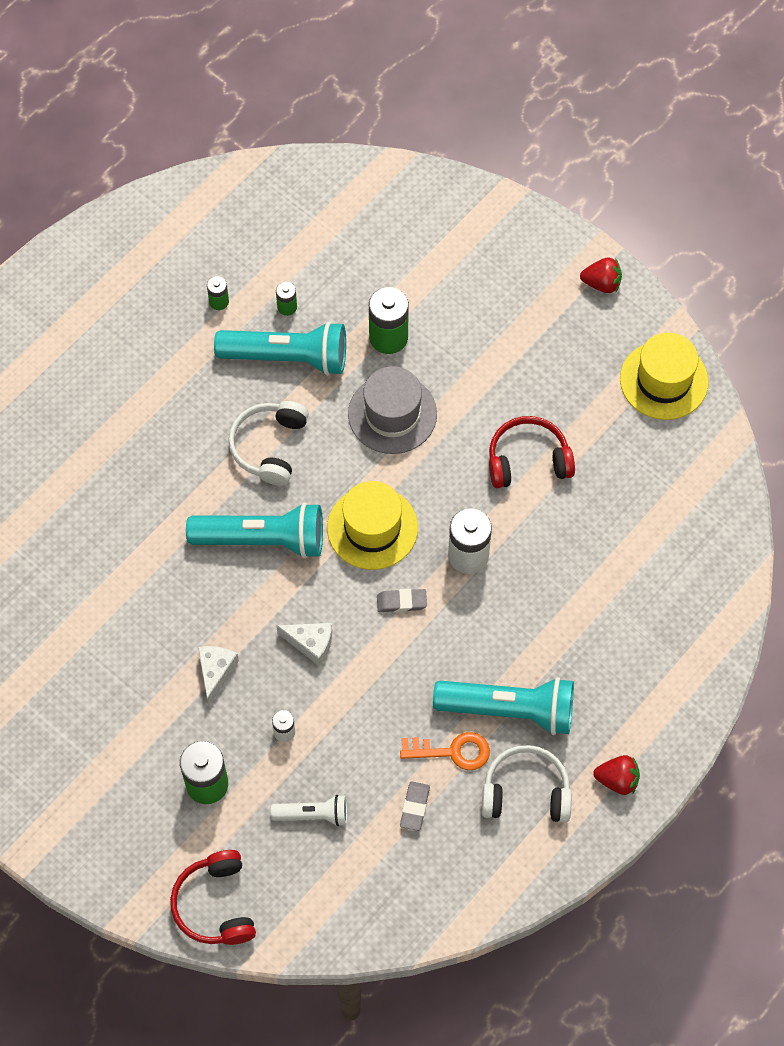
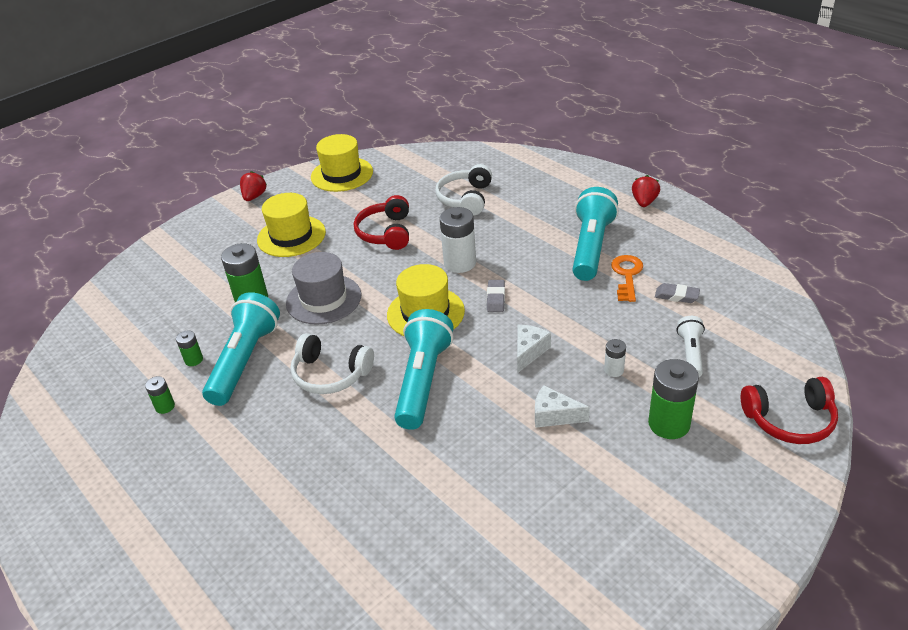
camera: 80 degrees left, 25 degrees down
(514, 350) = (291, 236): none -> yellow hat
(526, 792) = (657, 241): white headphones -> white headphones (465, 198)

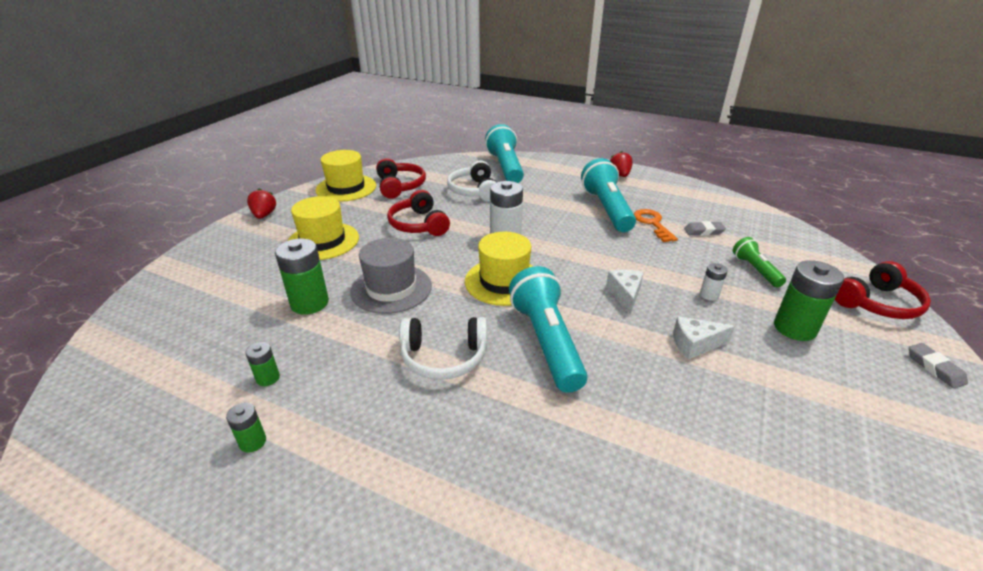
camera: 25 degrees left, 5 degrees down
(245, 360) = (334, 365): turquoise flashlight -> turquoise flashlight (505, 167)
(394, 180) = (400, 186): none -> red headphones
(496, 298) = (560, 258): grey eraser -> grey eraser (934, 368)
(690, 354) = (755, 270): white flashlight -> green flashlight

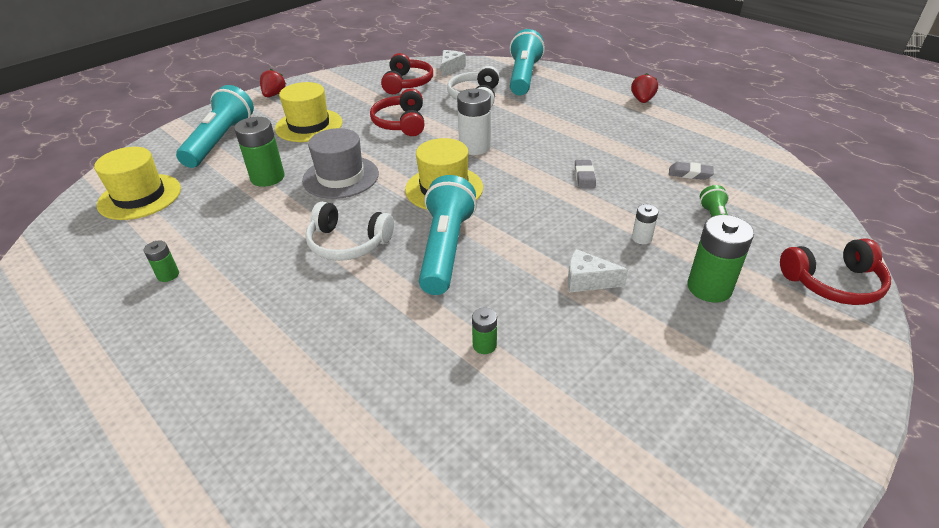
camera: 20 degrees right, 5 degrees up
(268, 378) = (203, 231): green battery -> green battery (484, 345)
(346, 188) = (357, 78): yellow hat -> yellow hat (140, 197)
(607, 209) = (599, 134): turquoise flashlight -> turquoise flashlight (220, 141)
(625, 295) = (552, 222): white cheese -> white cheese (450, 68)
(652, 223) = (638, 157): orange key -> none
(934, 368) = (840, 360): grey eraser -> grey eraser (584, 177)

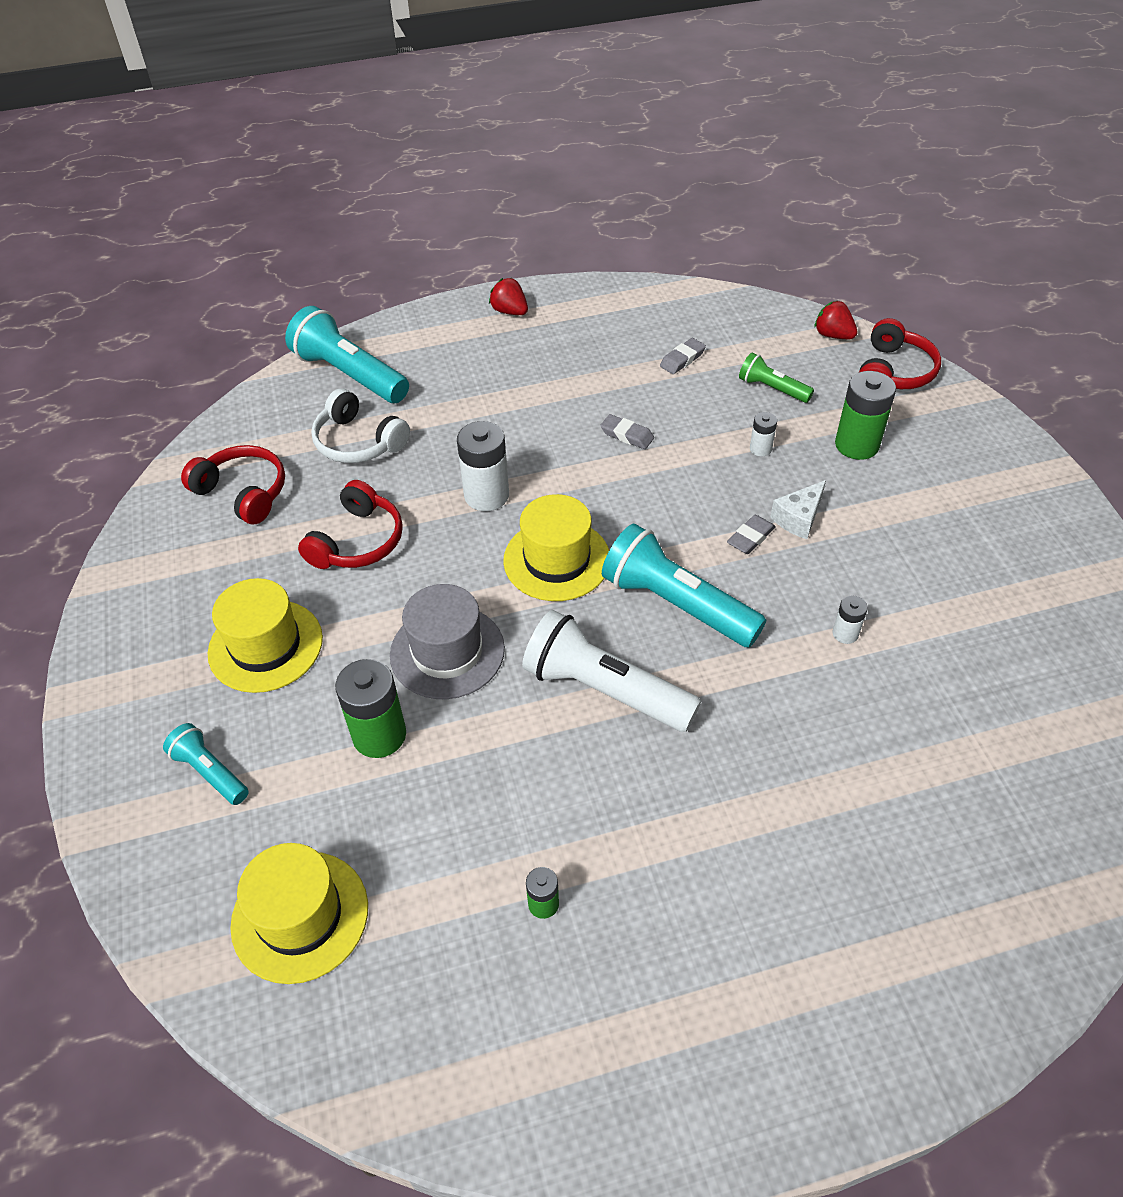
camera: 60 degrees left, 10 degrees up
(220, 141) = (210, 772): turquoise flashlight -> turquoise flashlight, size x0.54
(274, 95) = (110, 662): red strawberry -> red strawberry (833, 335)
(348, 243) = (605, 690): white headphones -> white flashlight
(401, 123) = (357, 541): red headphones -> red headphones turned 90 degrees counterclockwise
(450, 68) = (246, 431): white cheese -> none
(484, 345) = (845, 633): green battery -> white battery
(542, 262) = (750, 538): none -> grey eraser

